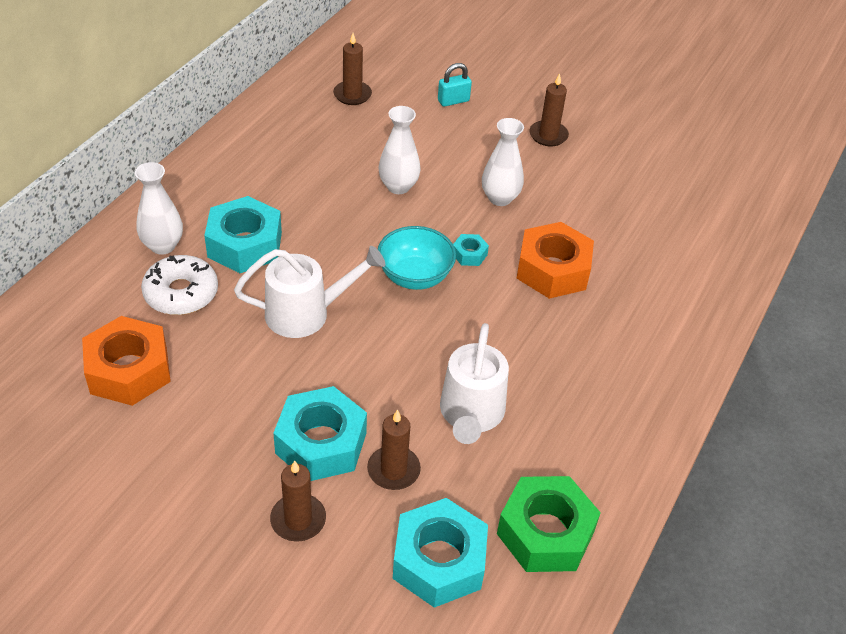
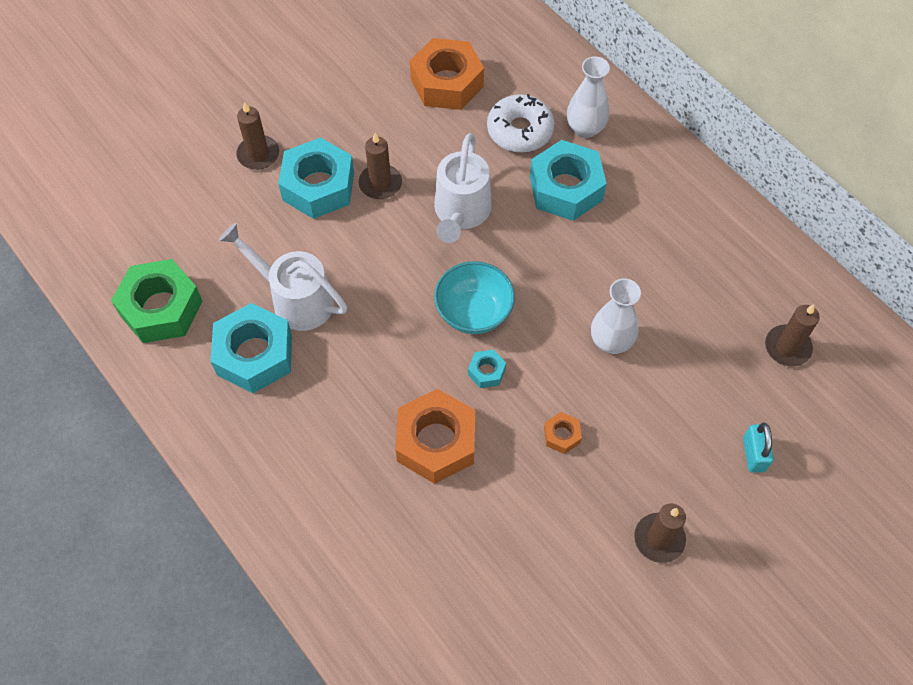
camera: 115 degrees right, 15 degrees up
(393, 470) = (269, 226): brown candle -> brown candle (380, 183)
(439, 561) = (178, 229): turquoise nut -> turquoise nut (254, 355)
(500, 198) = (562, 435): white vase -> orange nut

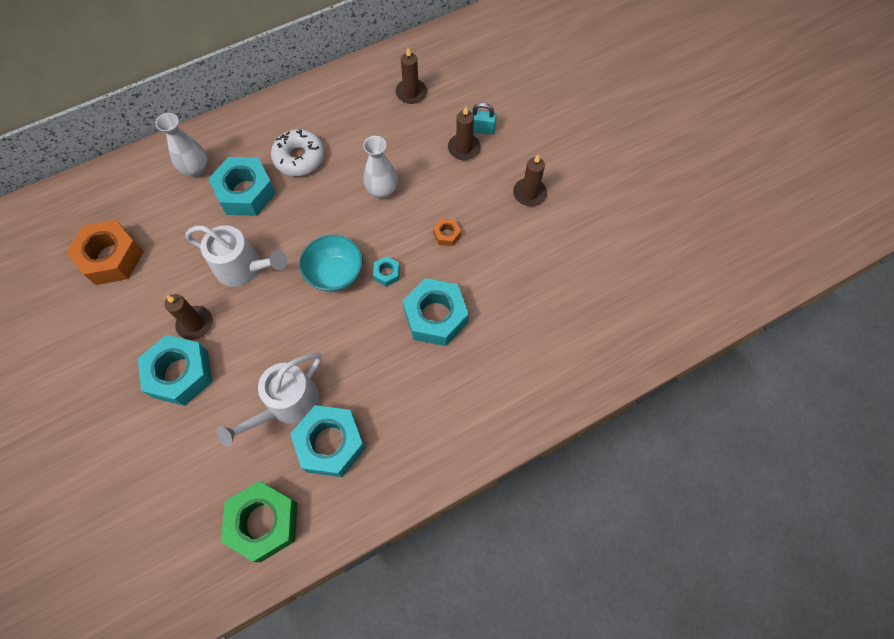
camera: 80 degrees left, 5 degrees up
(258, 154) = (127, 422): brown candle -> brown candle (464, 148)
(436, 442) = (435, 316): orange nut -> turquoise nut
(520, 130) = (180, 213): white donut -> white donut (299, 158)

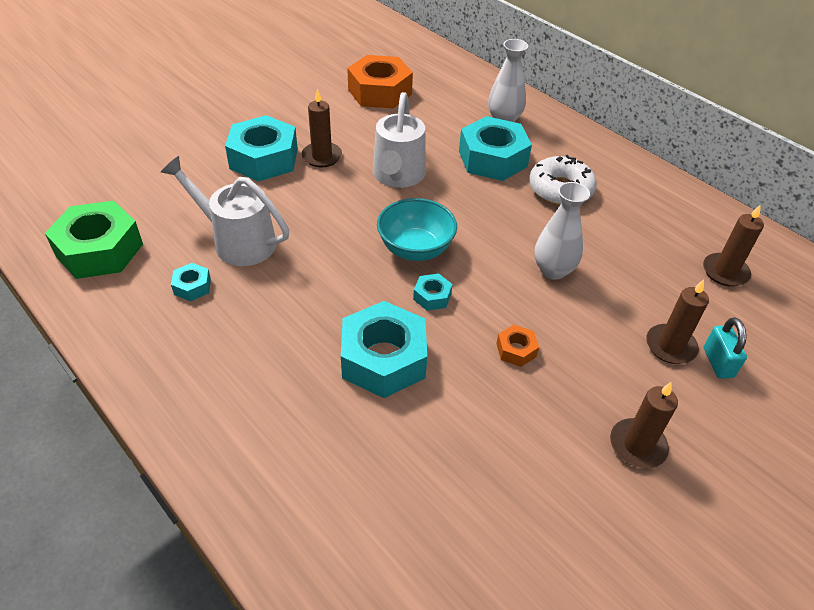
camera: 75 degrees right, 20 degrees down
(331, 443) = (192, 286): turquoise nut -> turquoise nut, size x0.45

